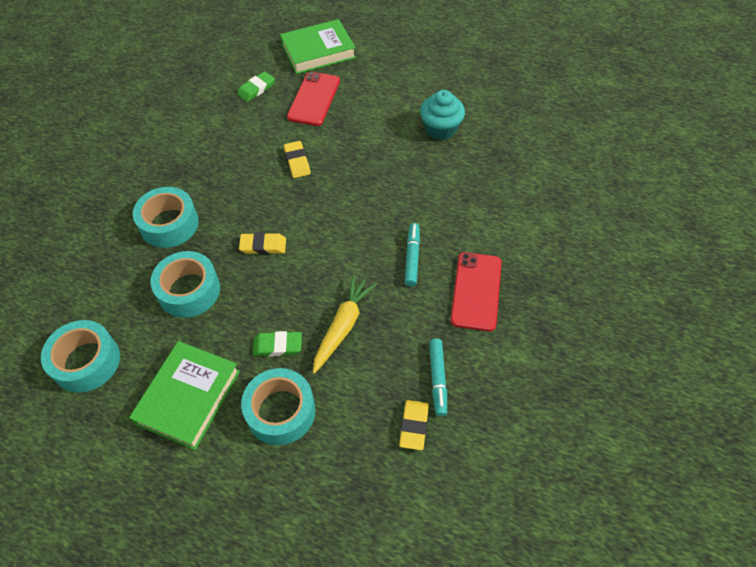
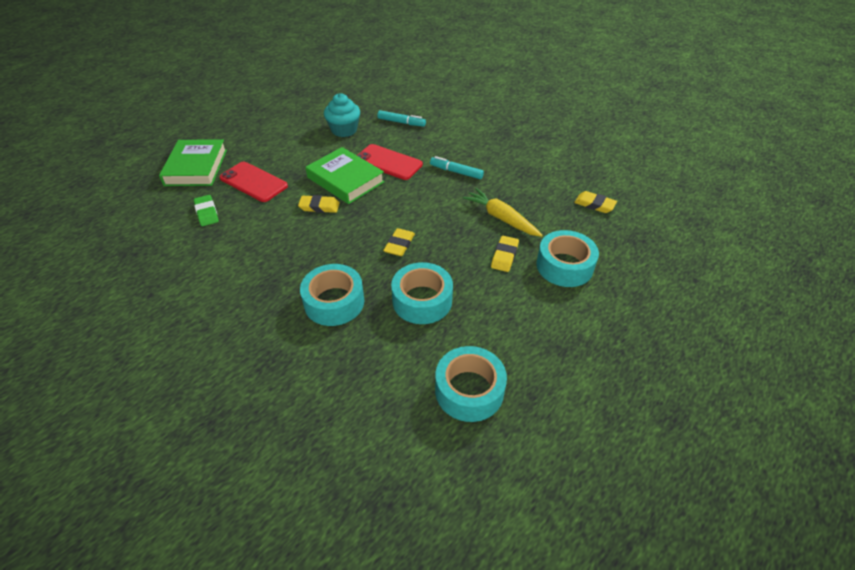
camera: 70 degrees left, 10 degrees down
(188, 397) = (534, 319): green book -> green book (345, 180)
(277, 346) = (504, 256): green eraser -> yellow eraser
(438, 379) = (562, 186): turquoise marker -> turquoise marker (401, 122)
(476, 291) = (499, 153): red phone -> red phone (388, 162)

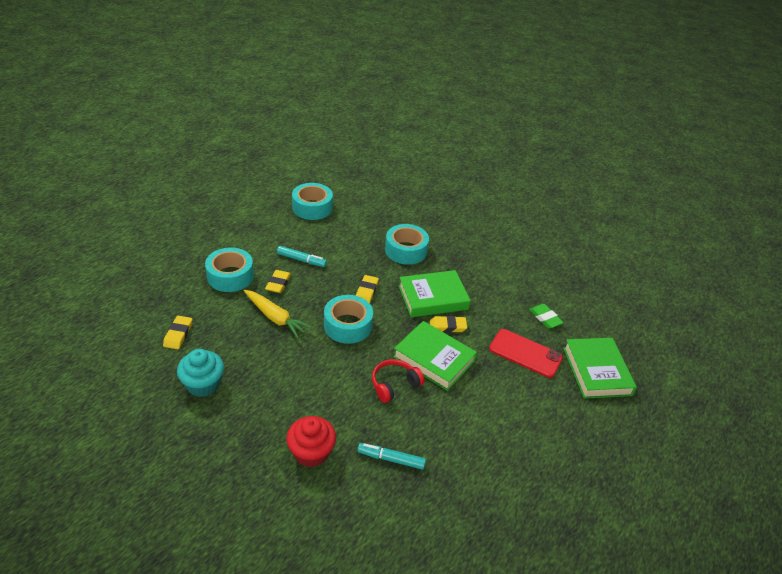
camera: 170 degrees right, 5 degrees down
(322, 236) = (433, 297): none -> green book
(344, 130) = (462, 439): turquoise cupcake -> turquoise cupcake (203, 384)
(388, 162) = (394, 385): red phone -> red headphones
(422, 300) = (343, 252): turquoise tape -> turquoise tape (348, 325)
(456, 172) = (317, 373): turquoise marker -> turquoise marker (301, 260)
(459, 127) = (311, 452): none -> red cupcake
(594, 204) = (178, 334): yellow eraser -> yellow eraser turned 75 degrees clockwise

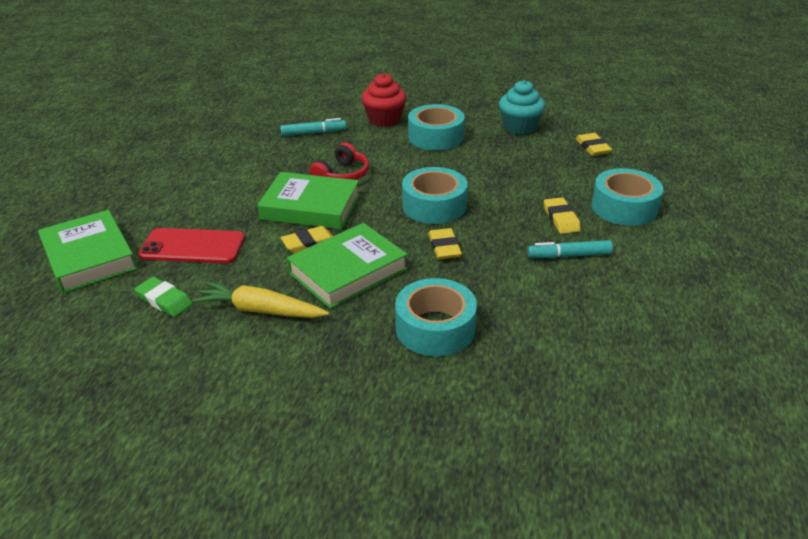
camera: 160 degrees right, 5 degrees down
(275, 318) = (520, 187): yellow carrot -> yellow carrot (260, 310)
(312, 207) = (660, 347): turquoise tape -> turquoise tape (436, 137)

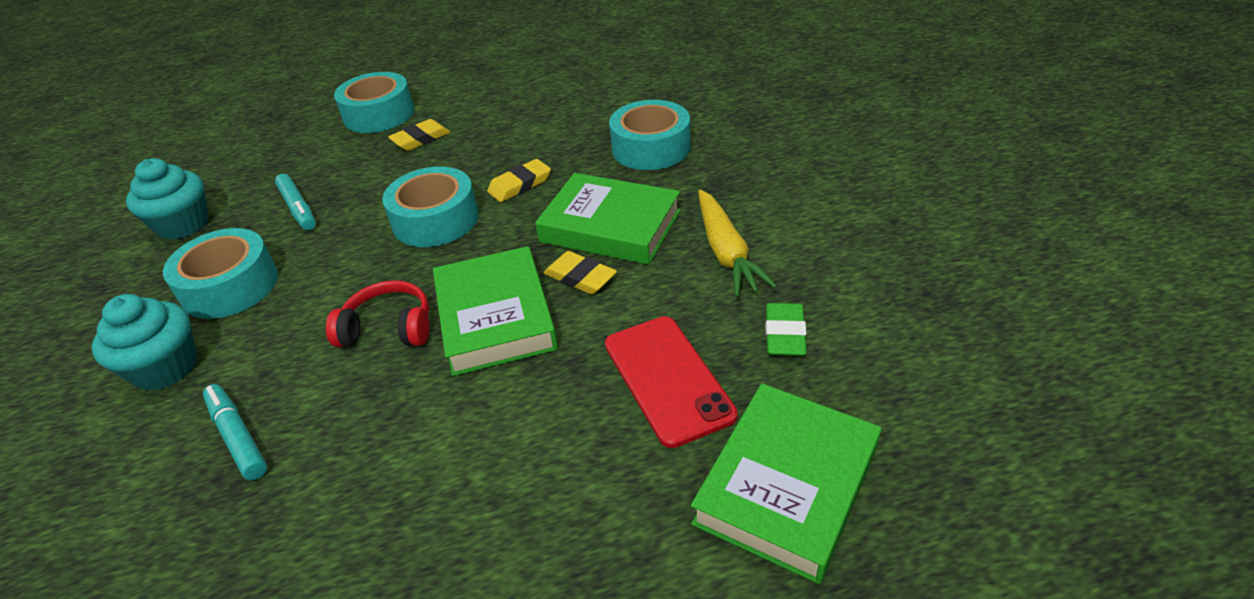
camera: 115 degrees left, 5 degrees up
(384, 119) = (165, 367): red cupcake -> turquoise cupcake
(569, 255) = (486, 120): turquoise marker -> turquoise marker (298, 208)
(592, 147) = (239, 160): yellow eraser -> none

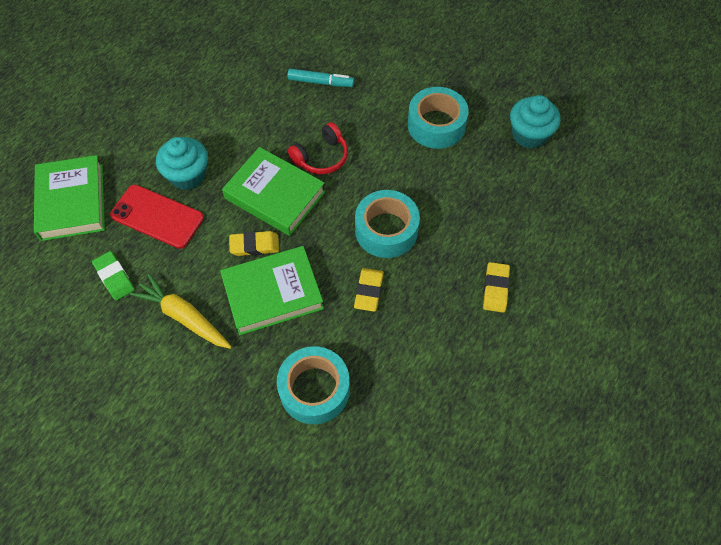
camera: 135 degrees right, 20 degrees up
(165, 367) = (398, 81): turquoise cupcake -> turquoise cupcake (187, 175)
(298, 208) = (482, 185): turquoise marker -> none
(379, 114) = (566, 293): turquoise tape -> none

